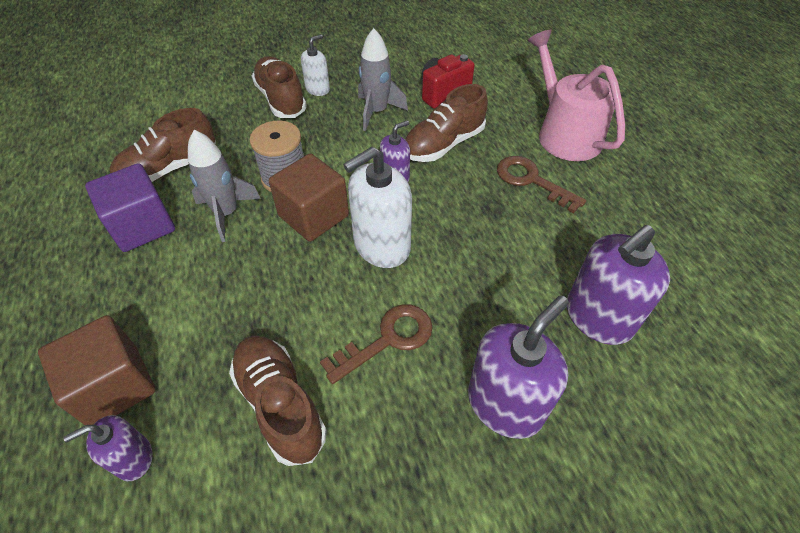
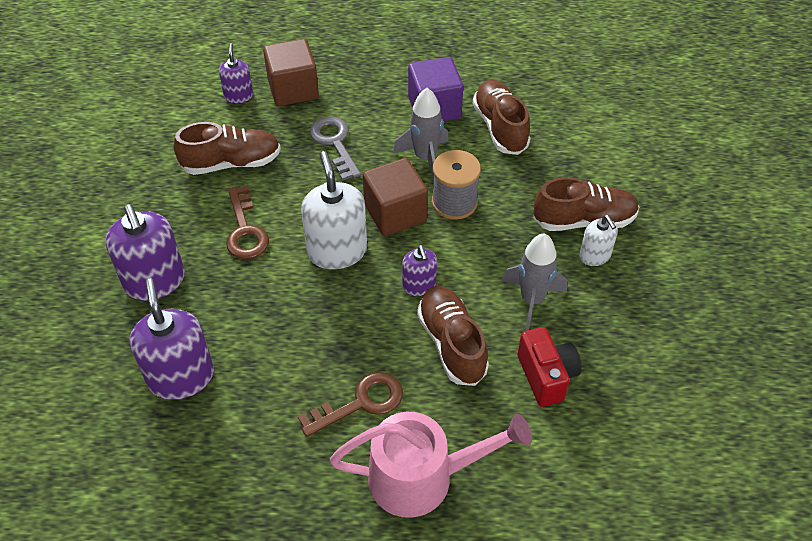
camera: 110 degrees right, 0 degrees up
(219, 300) = (335, 143): none -> grey key

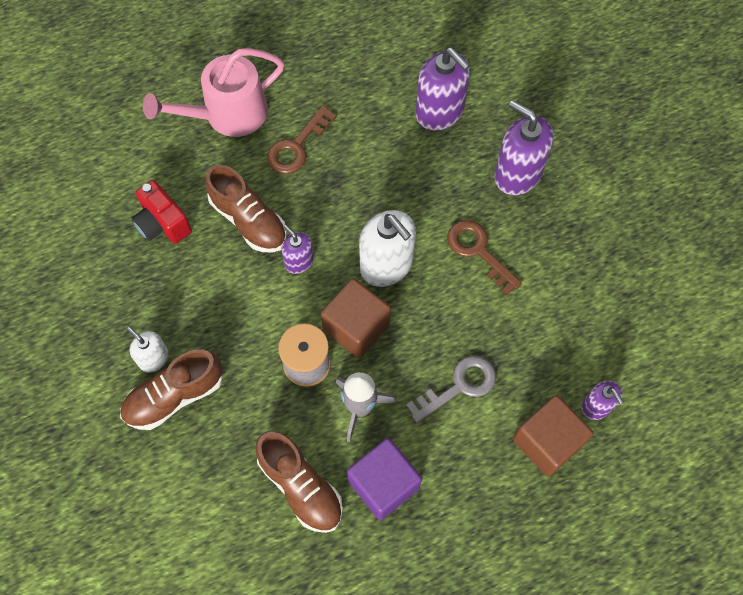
camera: 155 degrees right, 15 degrees up
(231, 163) = (541, 317): brown shoe -> none
(335, 143) = (459, 386): grey key -> grey key turned 75 degrees counterclockwise
(532, 299) = (197, 288): grey rocket -> none

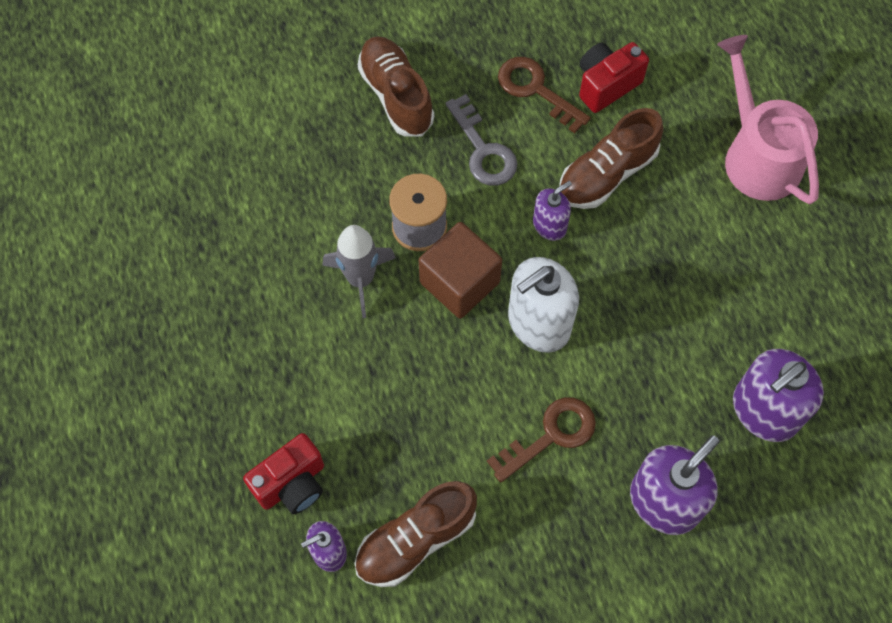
camera: 95 degrees right, 0 degrees up
(153, 358) = (441, 76): white soap dispenser -> none
(296, 146) = (710, 231): brown key -> brown key (536, 90)
(301, 486) = (280, 213): brown shoe -> brown shoe (415, 540)
(383, 484) = (269, 296): purple cube -> none
(459, 386) = (373, 390): grey key -> grey key (483, 150)
(547, 442) = (292, 484): brown cube -> red camera

